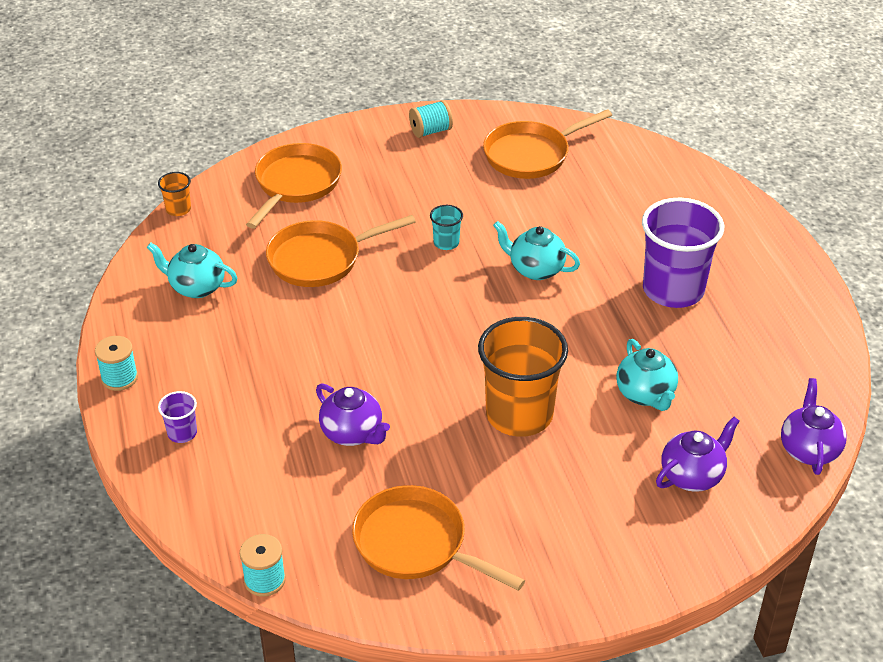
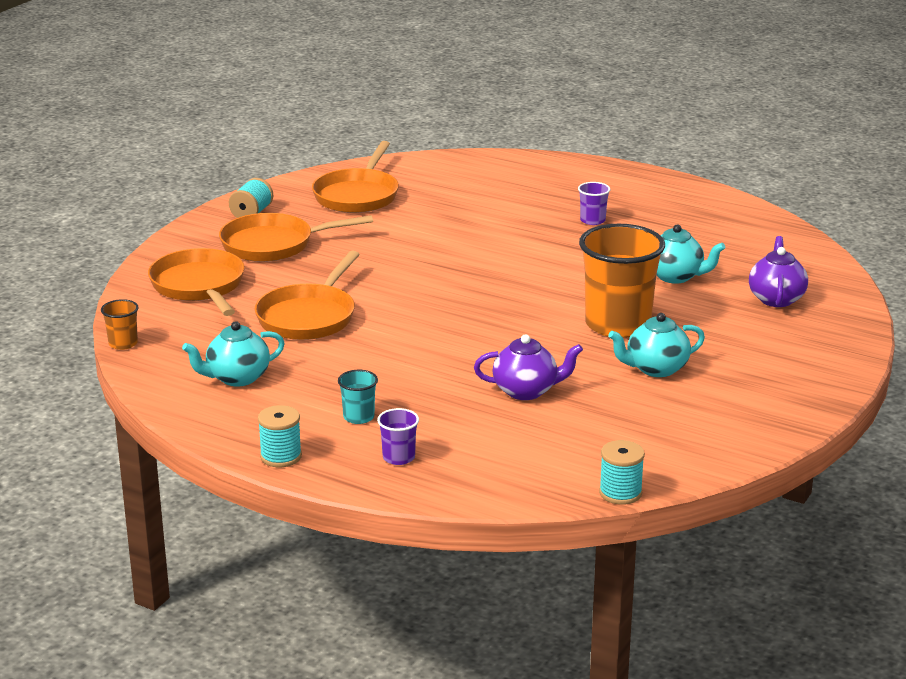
camera: 45 degrees left, 15 degrees down
(416, 544) = (681, 419): orange pan -> orange pan (273, 245)
(446, 243) = (389, 266): turquoise cup -> turquoise cup (358, 417)
(535, 269) = (482, 251): turquoise teapot -> turquoise teapot (655, 369)
(673, 290) = (592, 220): purple cup -> purple cup, size x0.43
(809, 449) = (814, 254): purple teapot -> none

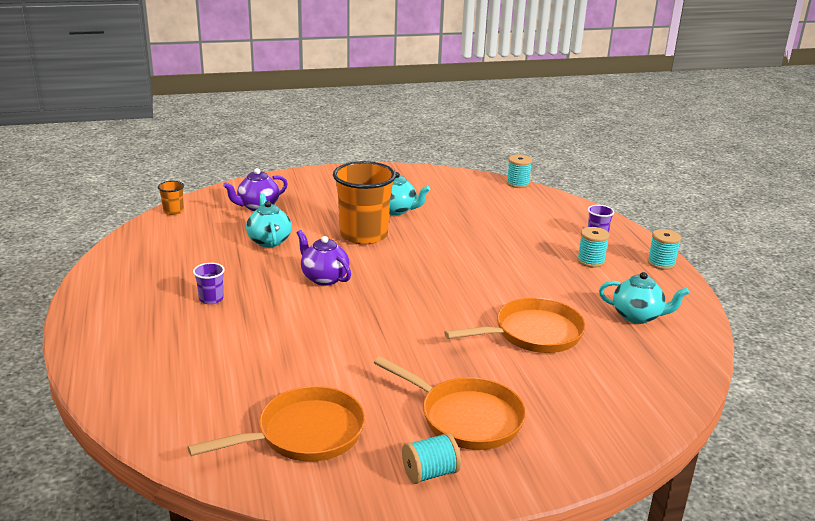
camera: 135 degrees left, 0 degrees up
(123, 343) = (699, 384): orange cup -> orange cup (173, 211)
(199, 286) = (583, 407): orange pan -> none
(358, 417) = (590, 261): turquoise cup -> turquoise spool
(526, 391) = (480, 231): purple teapot -> purple teapot (324, 278)

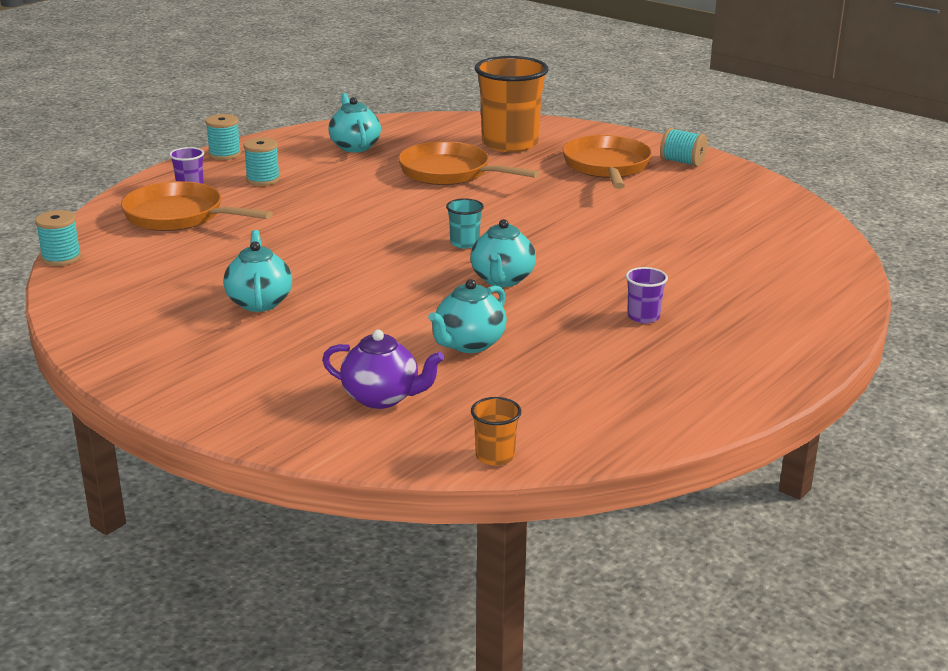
camera: 125 degrees left, 0 degrees up
(304, 434) = (726, 205): orange pan -> orange pan (179, 216)
(324, 278) = (502, 280): purple teapot -> turquoise teapot
(363, 235) = (365, 296): orange cup -> orange cup (510, 144)
(393, 287) = (464, 243): none -> turquoise cup

